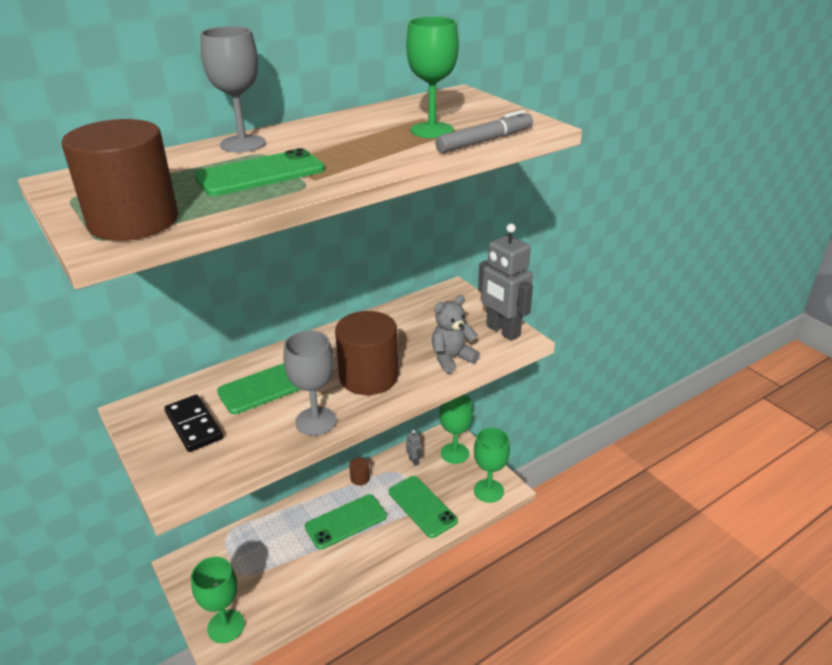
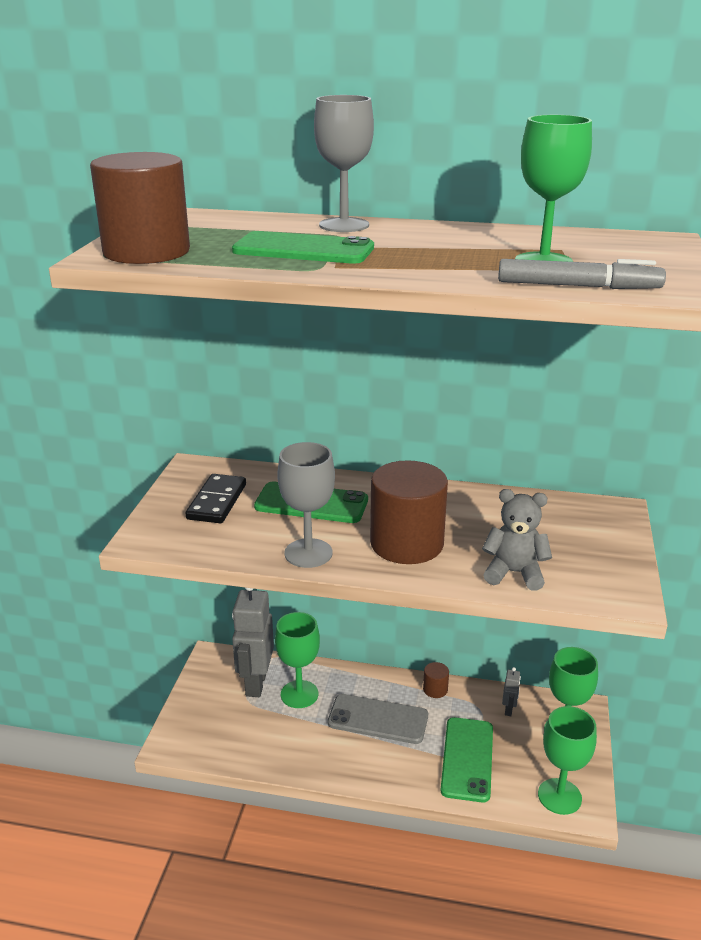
camera: 45 degrees right, 5 degrees down
(226, 626) = (191, 731): green goblet -> green goblet (299, 694)
(346, 521) = (378, 719): green phone -> grey phone
(502, 331) = (615, 578): grey robot -> grey robot (255, 683)

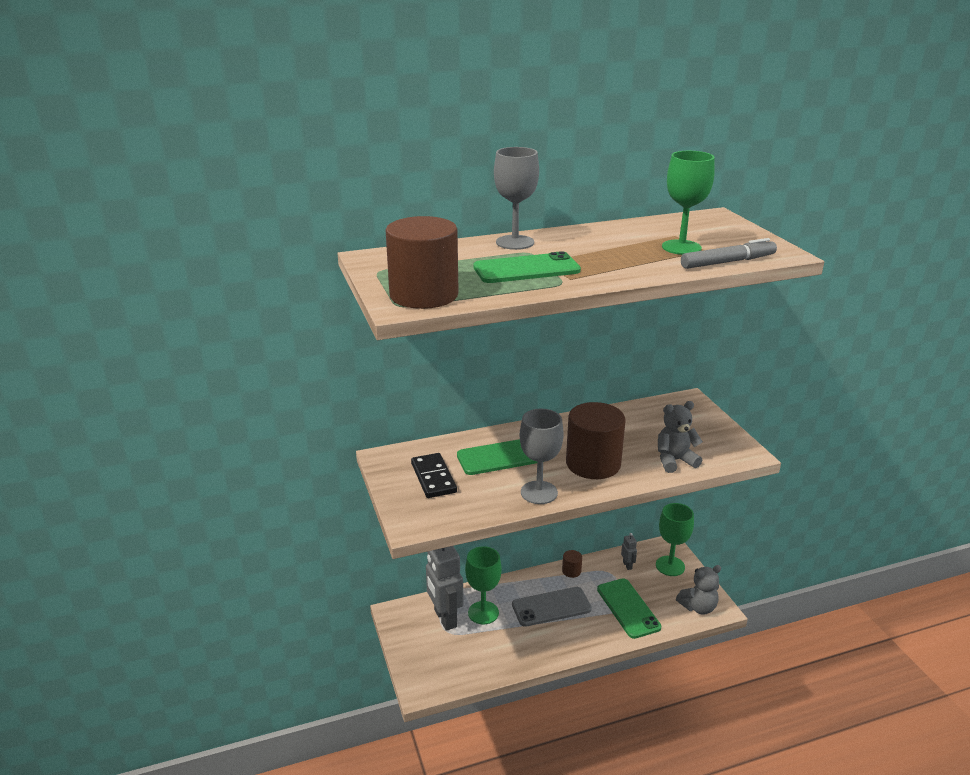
camera: 30 degrees left, 0 degrees up
(559, 796) = (698, 607): green goblet -> grey teddy bear

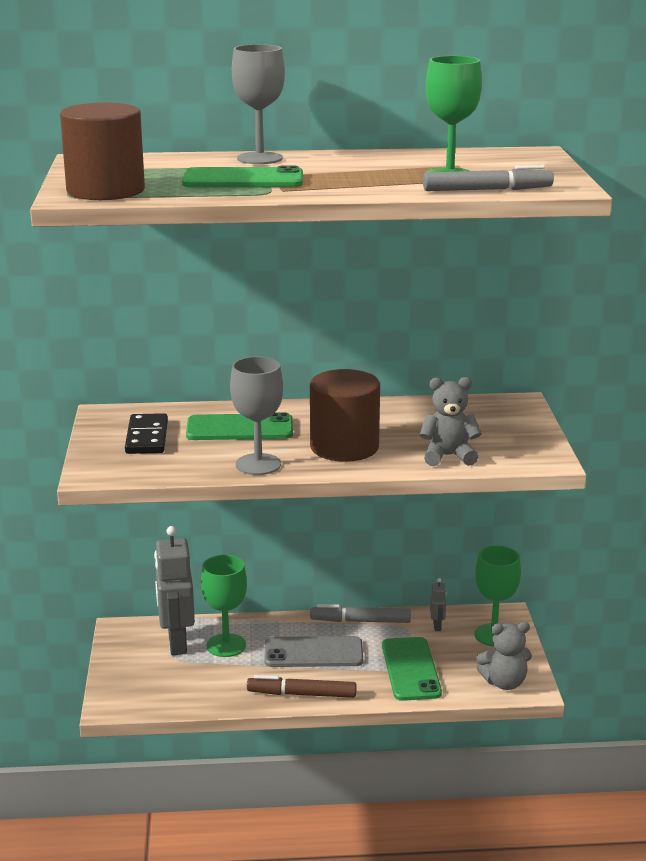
camera: 15 degrees right, 5 degrees down
(561, 648) = (302, 694): none -> brown marker
(571, 571) = (360, 621): brown cylinder -> grey marker

